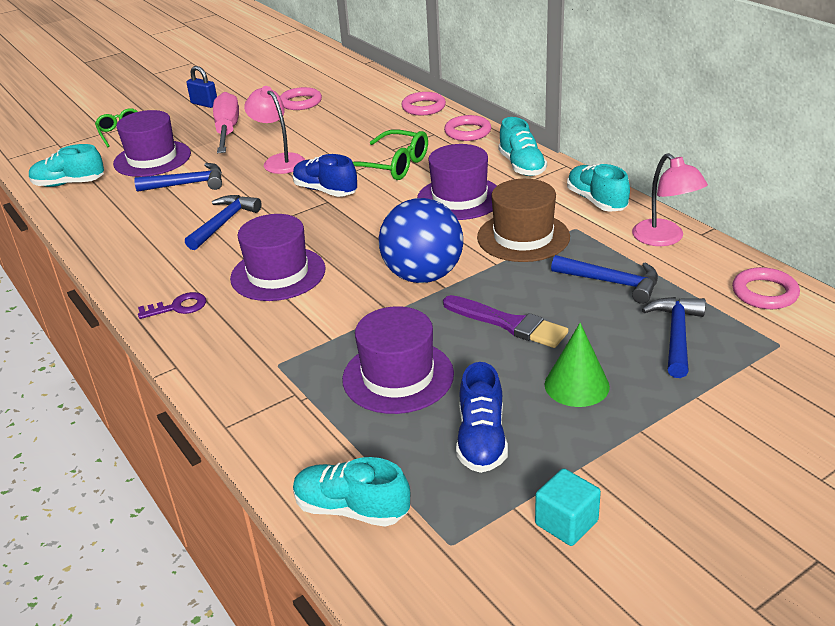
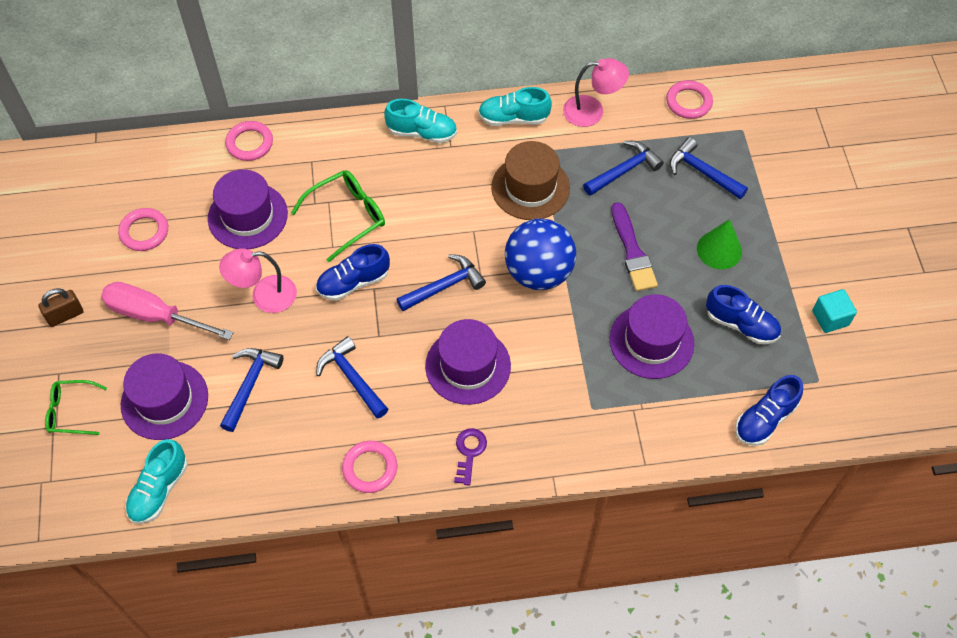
camera: 65 degrees left, 25 degrees up
(204, 104) = (65, 315): blue padlock -> brown padlock
(351, 509) = (765, 419): turquoise shoe -> blue shoe
(360, 232) = (444, 286): none -> blue hammer
(459, 198) = (442, 197): purple hat -> purple hat (247, 216)
(467, 132) = (329, 136): pink ring -> pink ring (370, 468)
(508, 323) = (632, 251): purple brush -> purple brush turned 105 degrees clockwise

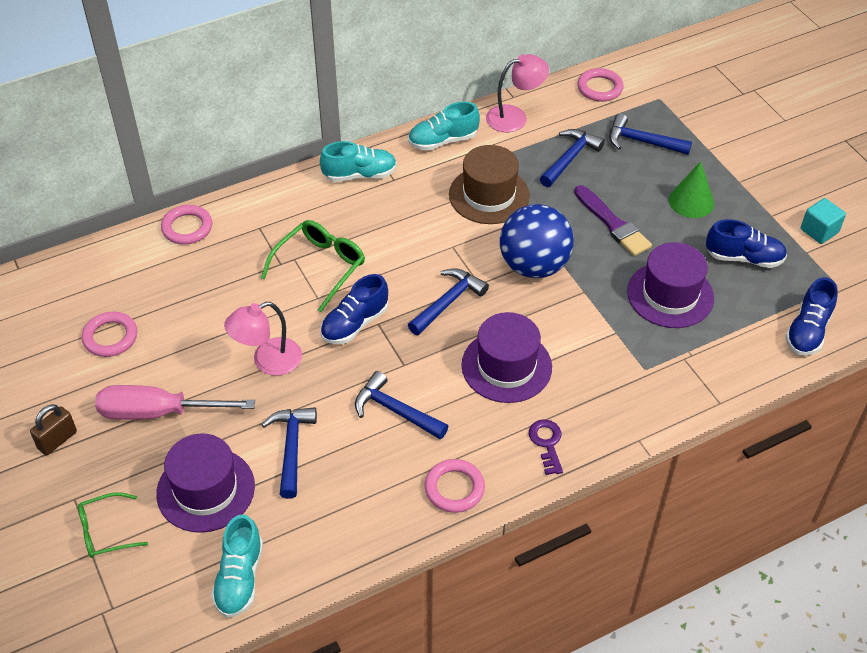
camera: 20 degrees left, 10 degrees down
(247, 216) = (216, 293): purple hat -> none

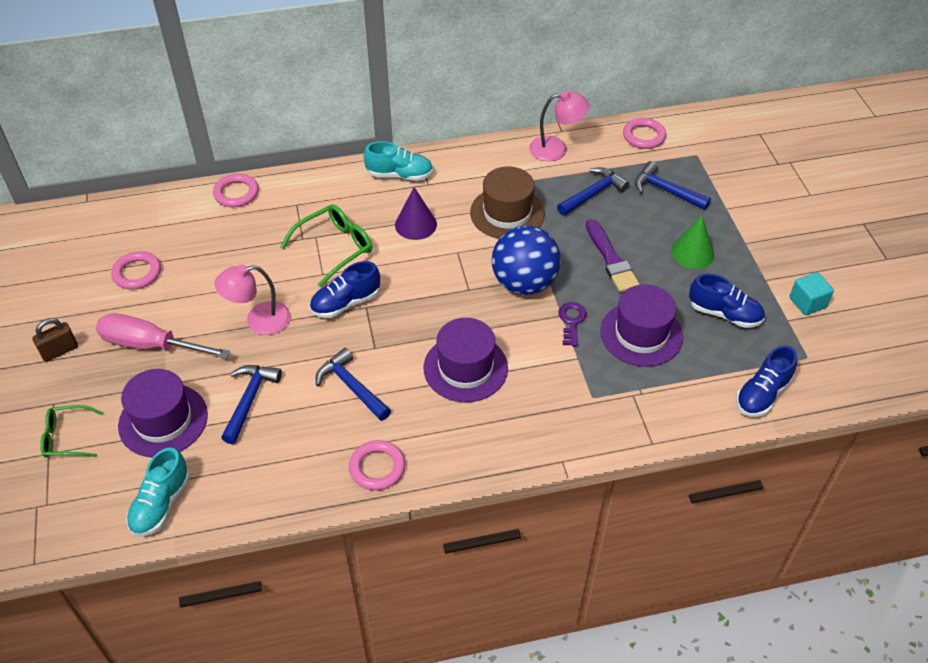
camera: 15 degrees right, 0 degrees up
(397, 225) = (416, 224): none -> purple cone
(443, 141) = (484, 158): turquoise shoe -> none
(448, 302) = (435, 300): blue hammer -> none
(547, 443) = (476, 445): purple key -> purple key (572, 321)

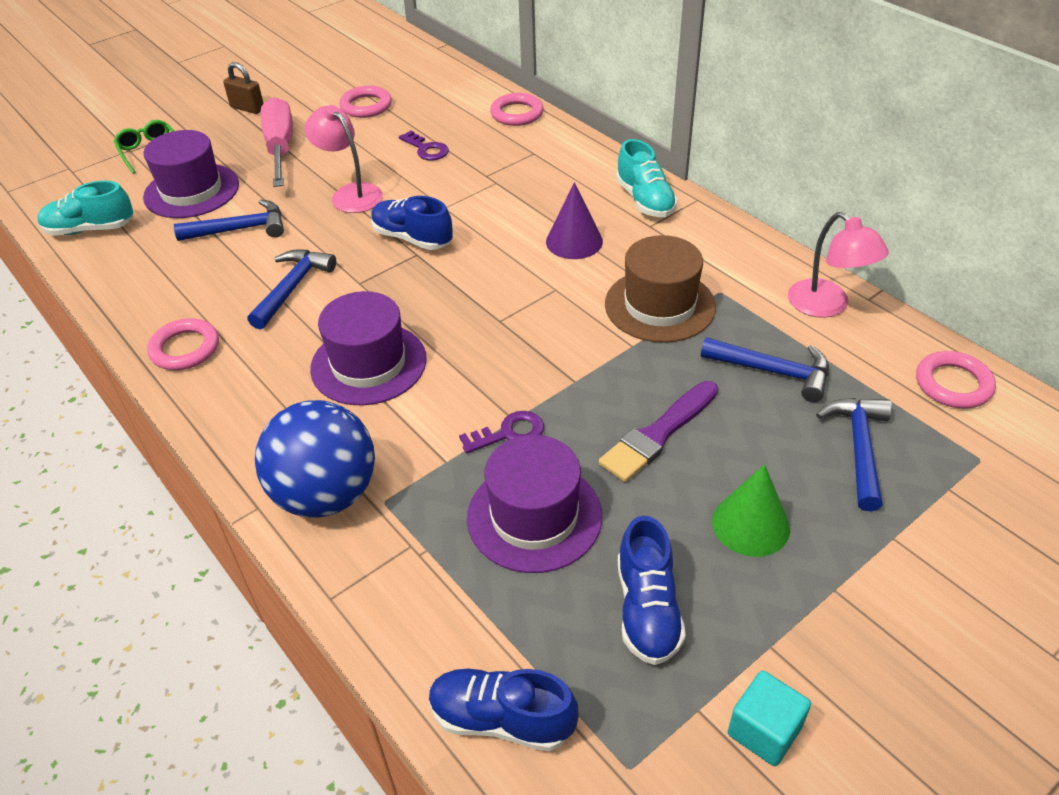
camera: 65 degrees right, 5 degrees down
(237, 258) = (426, 149): none -> purple key
(335, 247) = (490, 200): green glasses -> none
(524, 283) = (546, 364): blue ball -> blue ball (326, 495)

